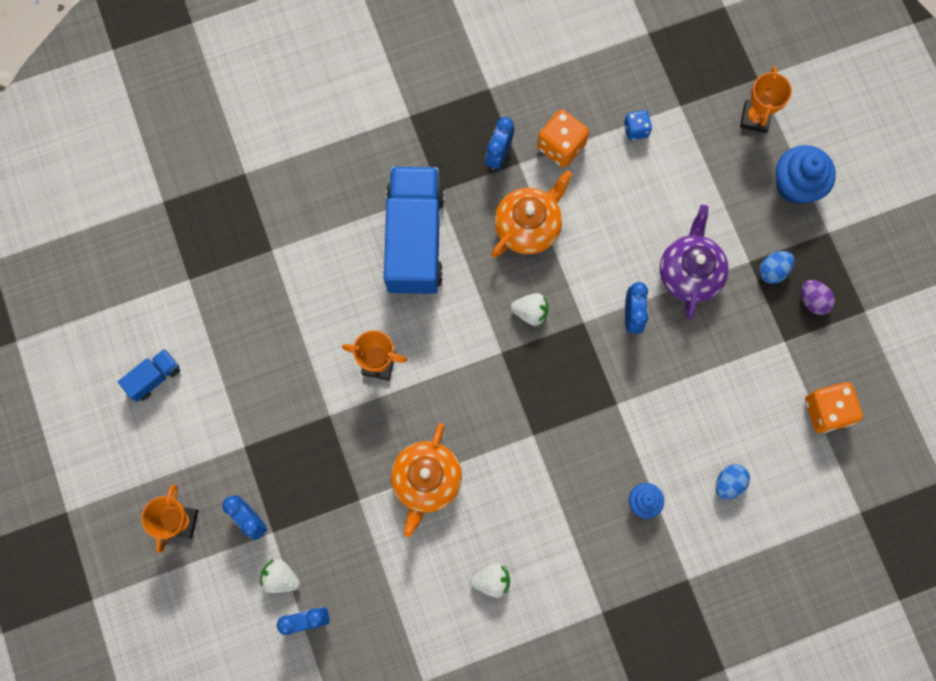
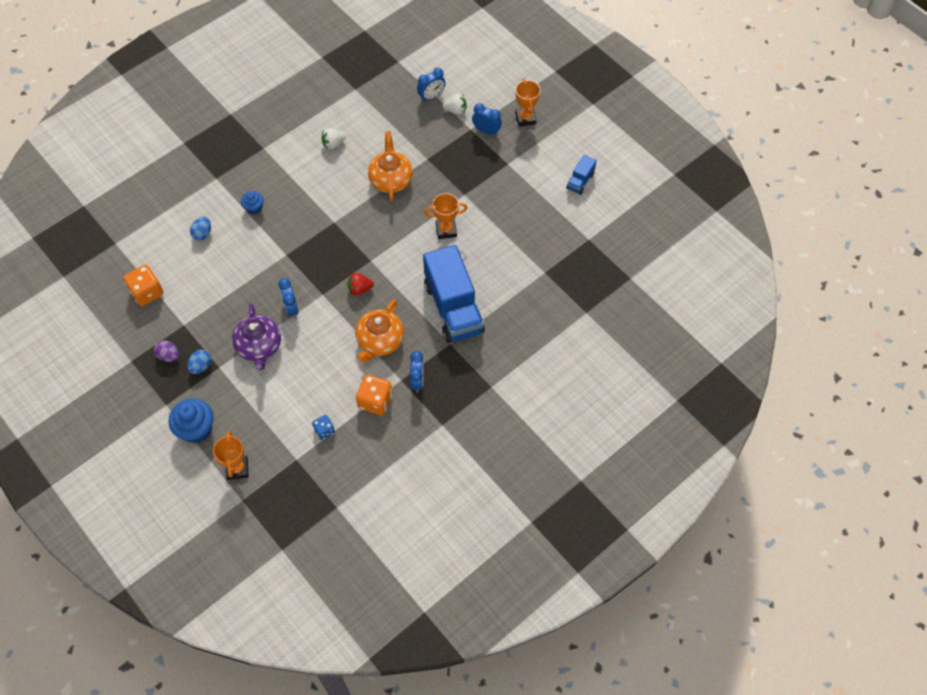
camera: 160 degrees right, 15 degrees down
(530, 312) = (359, 289): white strawberry -> red strawberry

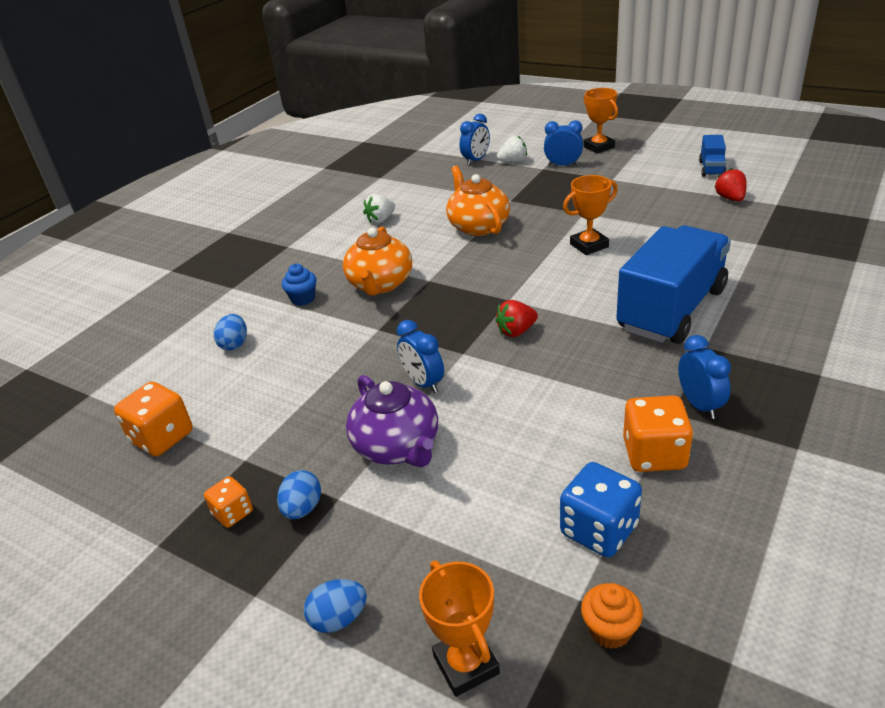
camera: 15 degrees left, 25 degrees down
(169, 356) = (233, 513): purple egg -> orange dice
(196, 429) = (339, 618): blue cupcake -> blue egg
(300, 477) = (610, 630): none -> orange cupcake
(324, 431) = (599, 530): blue dice -> blue dice, size x1.70
(380, 341) = (595, 377): orange teapot -> orange teapot (380, 284)
(453, 308) = (671, 309): blue truck -> blue truck turned 105 degrees counterclockwise
(565, 220) = (730, 198): none -> red strawberry

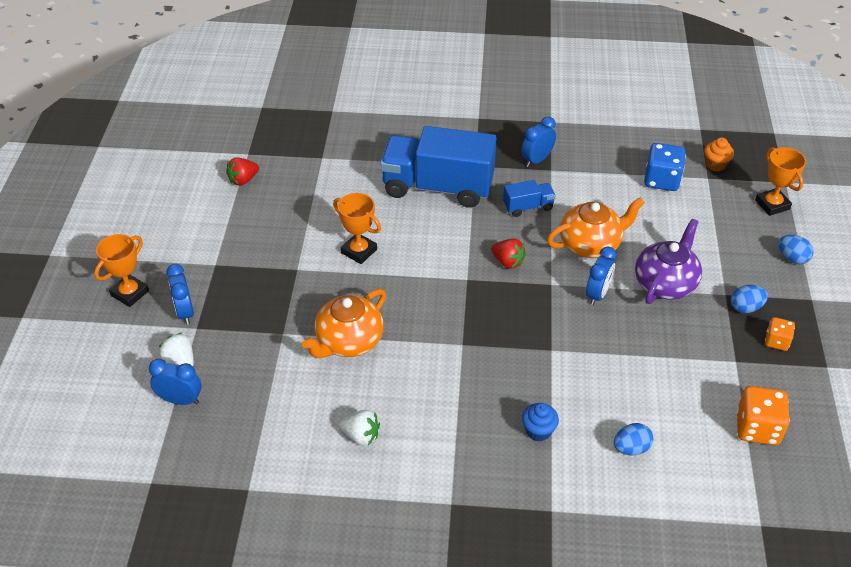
camera: 120 degrees left, 10 degrees up
(380, 284) = (485, 378): orange teapot -> orange teapot (591, 244)
(466, 664) = (772, 205): orange trophy -> orange trophy turned 60 degrees counterclockwise
(654, 454) = (591, 171): orange dice -> none
(711, 168) = (179, 199): blue truck -> blue truck (528, 207)

